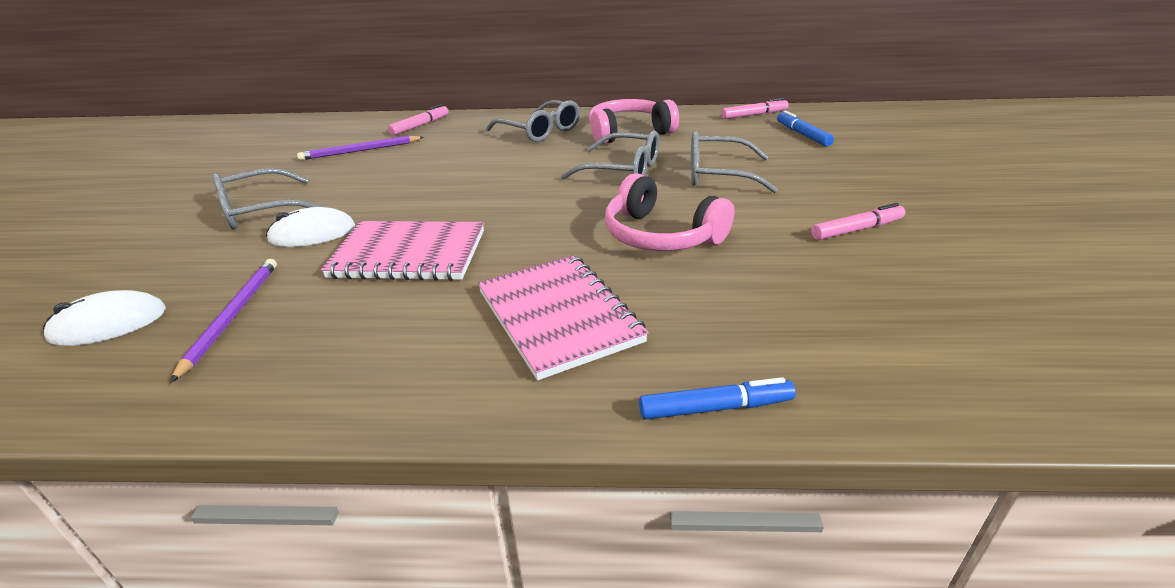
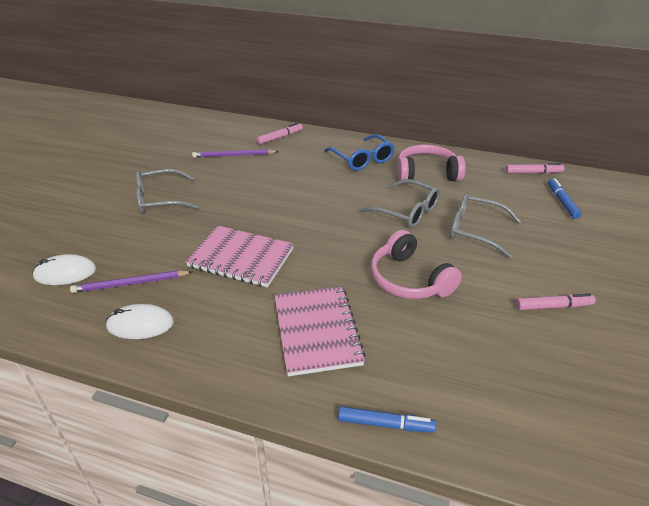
camera: 15 degrees right, 5 degrees up
(232, 316) = (130, 283): purple pencil -> purple pencil turned 120 degrees counterclockwise
(312, 233) = (187, 226): white mouse -> white mouse (140, 324)
(540, 131) = (362, 159): grey glasses -> blue glasses

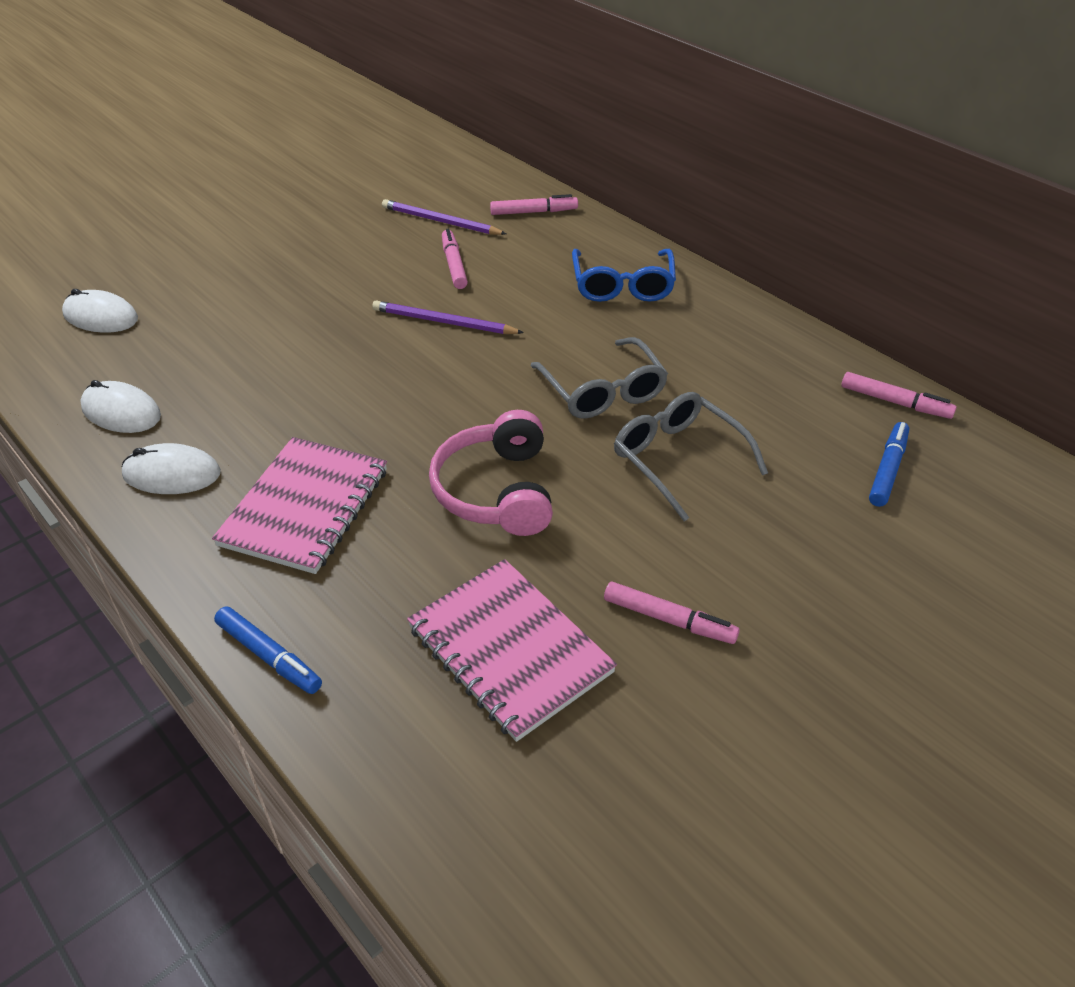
camera: 30 degrees right, 5 degrees up
(130, 283) = (155, 357): purple pencil -> purple pencil (443, 322)
(160, 199) = (287, 257): grey glasses -> none
(214, 347) = (172, 474): none -> white mouse
(241, 258) = (308, 373): pink notebook -> pink notebook (510, 650)
(265, 175) = (454, 265): none -> pink marker
(426, 173) = (701, 342): pink headphones -> none

